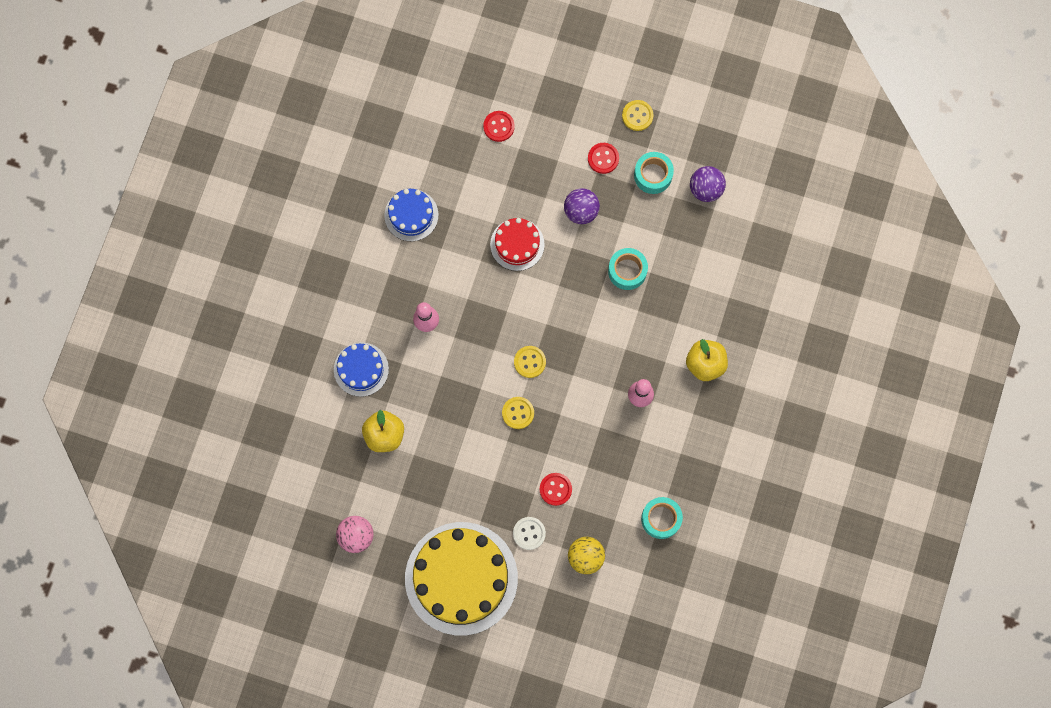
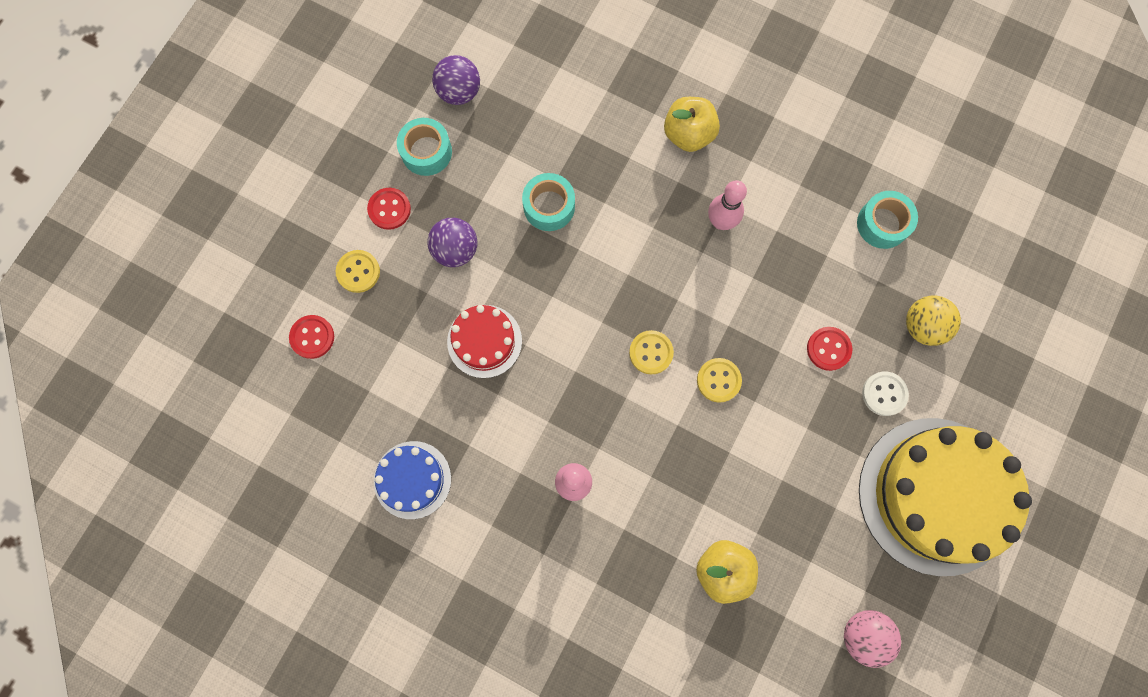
camera: 80 degrees left, 0 degrees up
(361, 369) = (623, 589): blue cake -> none
(637, 116) = (341, 156): yellow button -> yellow button (358, 272)

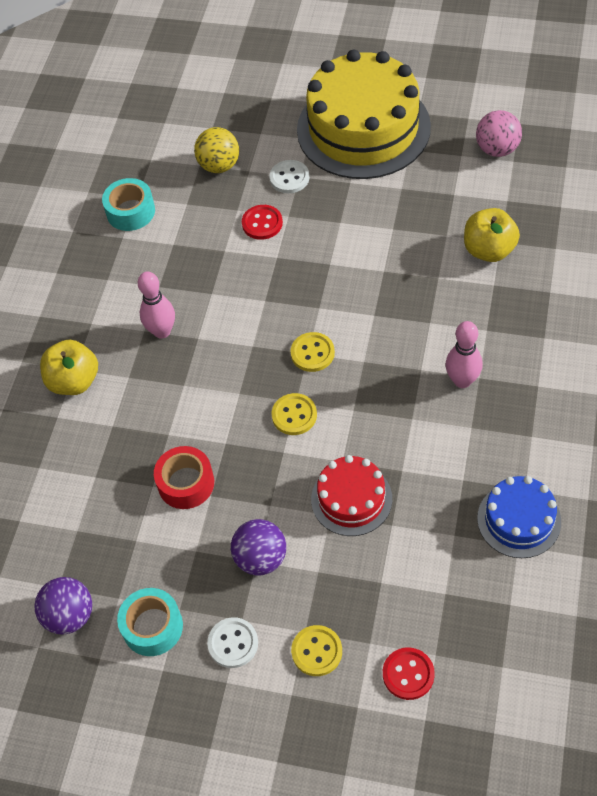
camera: 100 degrees left, 20 degrees down
(389, 209) = (233, 643): red button -> white button
(549, 206) = (186, 483): turquoise tape -> red tape
(718, 380) = (320, 294): yellow button -> yellow button (294, 415)

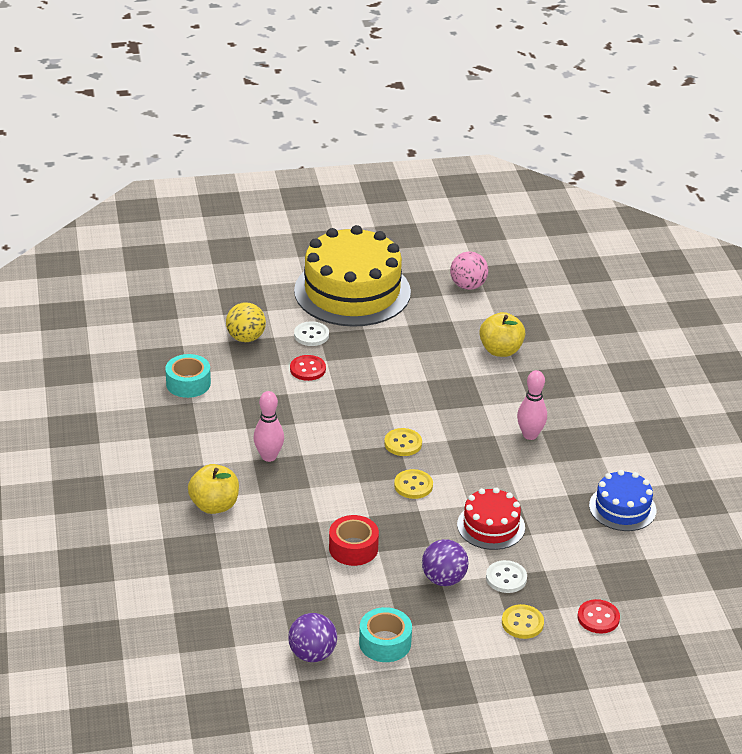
camera: 30 degrees left, 20 degrees down
(233, 643) = (455, 635): white button -> white button (506, 578)

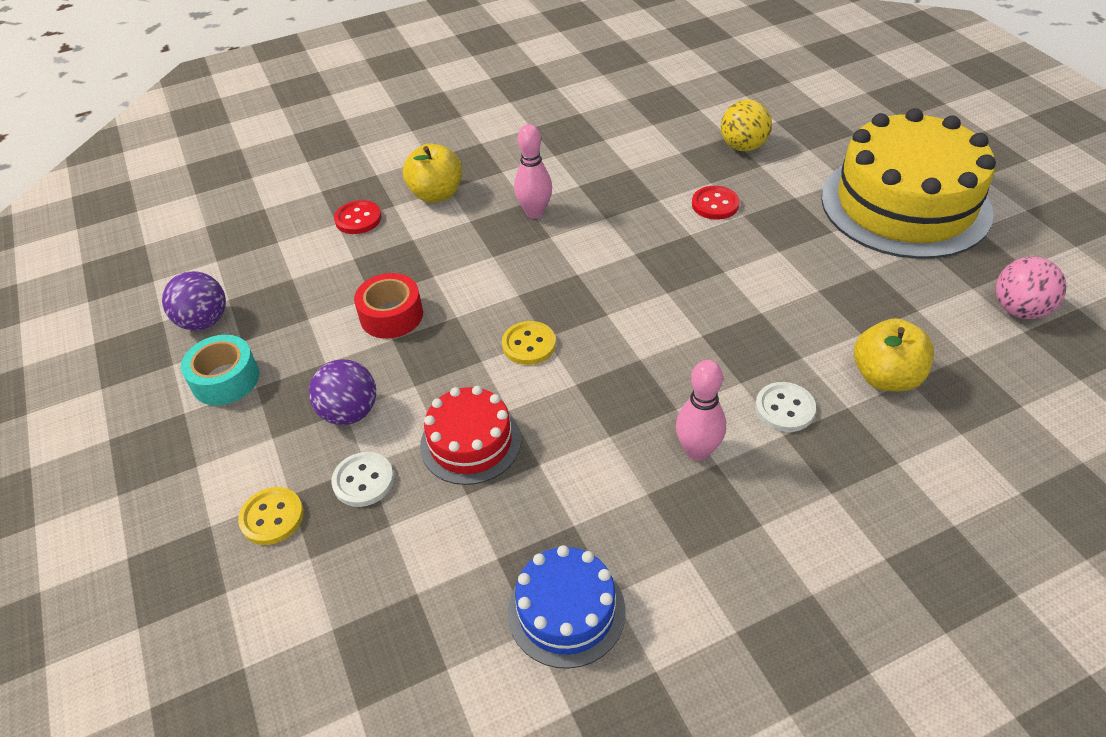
camera: 80 degrees right, 10 degrees up
(188, 383) = (635, 129): turquoise tape -> none
(311, 335) = (785, 192): white button -> white button (784, 408)
(403, 443) = (611, 317): yellow button -> none
(598, 618) = (292, 616): red button -> red button (358, 219)

